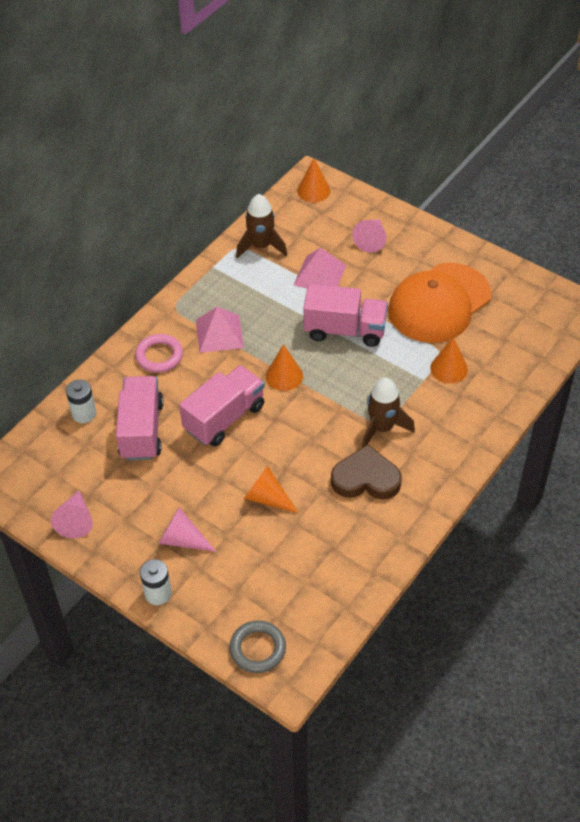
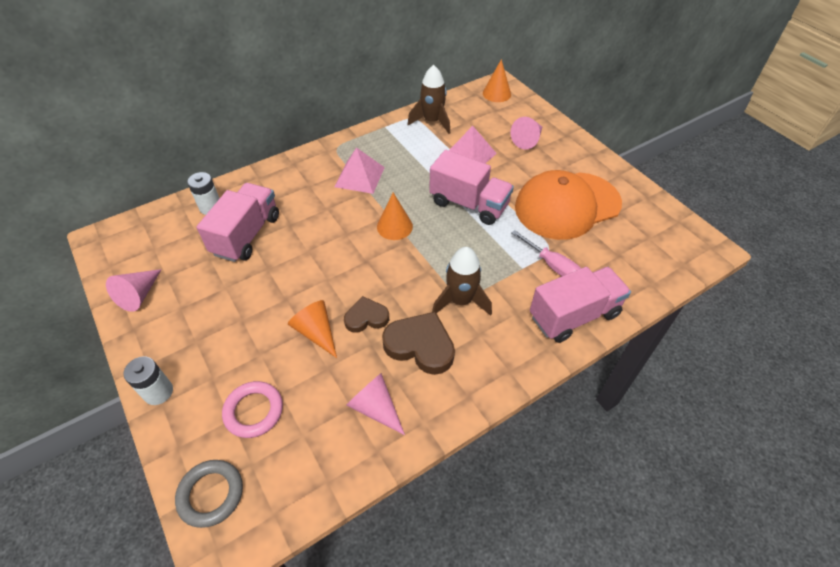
camera: 20 degrees right, 0 degrees up
(159, 356) = (300, 180): pink ring -> pink ring (254, 411)
(182, 539) = (215, 345): pink cone -> pink cone (375, 408)
(224, 418) = (322, 246): pink truck -> pink truck (574, 315)
(305, 470) = (366, 317): none -> brown heart
(449, 368) = (552, 265): orange cone -> pink screwdriver

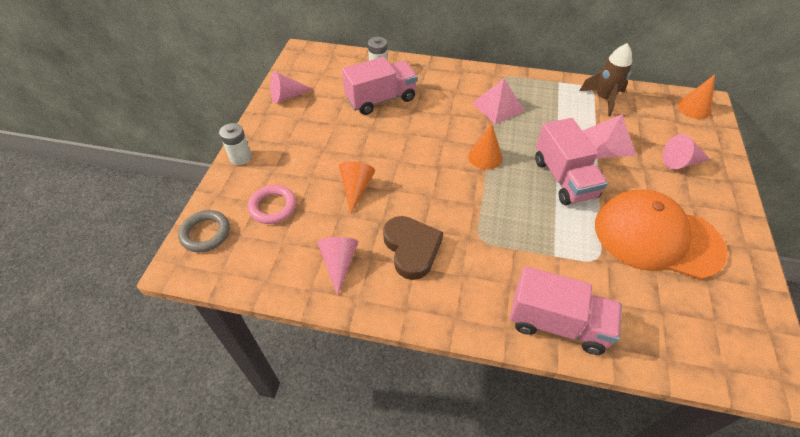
camera: 45 degrees right, 0 degrees up
(366, 317) = (397, 203): brown heart -> none
(461, 301) = (475, 242): brown rocket -> none
(552, 265) = (583, 272): pink screwdriver -> none

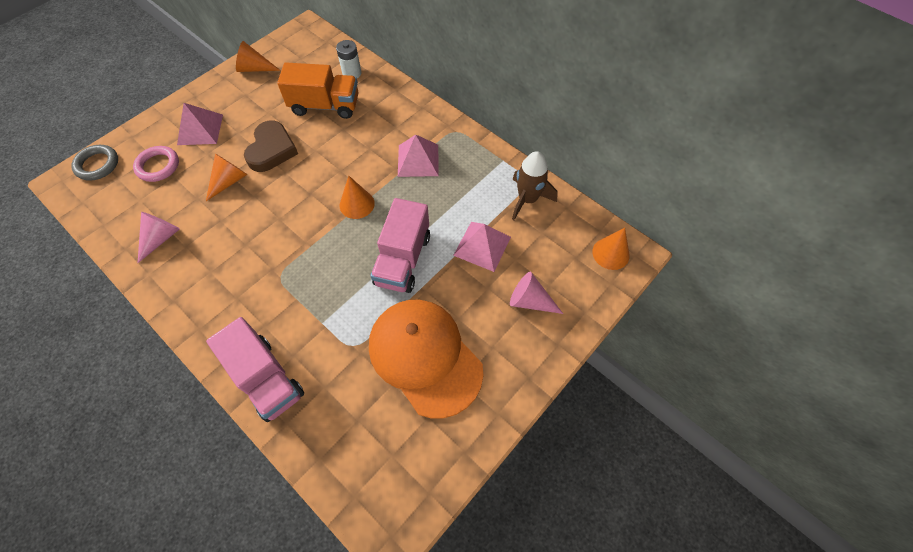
camera: 30 degrees right, 10 degrees up
(240, 157) = (173, 110): white battery -> none
(284, 161) = (200, 129): none -> pink pyramid
(287, 96) = (254, 68): pink cone -> orange cone
(381, 99) = (325, 105): pink truck -> orange truck
(411, 249) = (221, 255): brown heart -> brown heart (272, 150)

